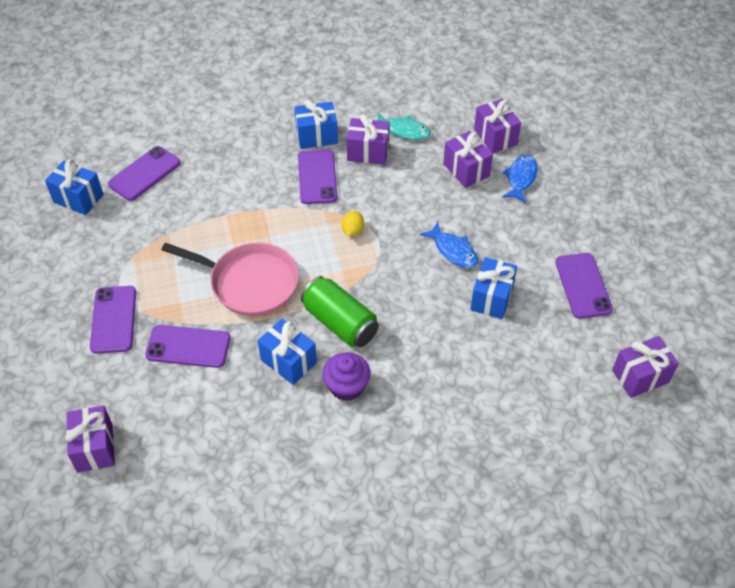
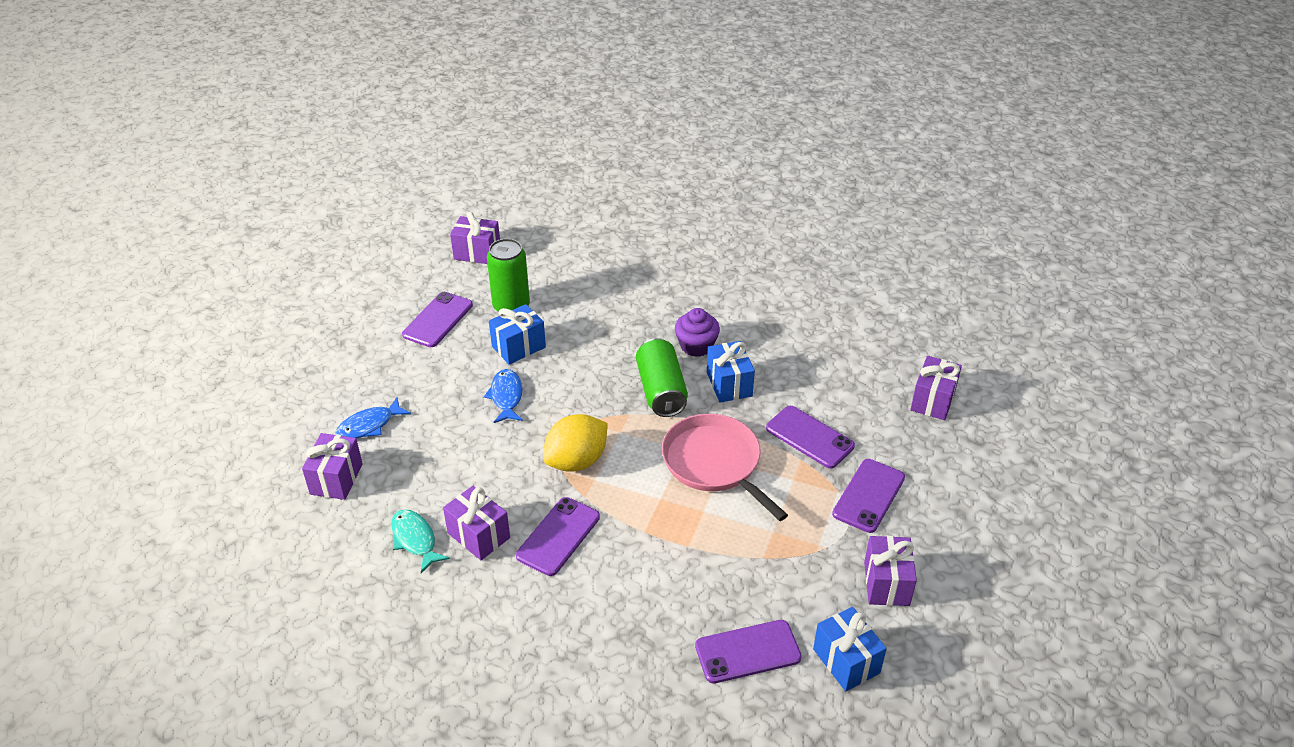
camera: 145 degrees left, 10 degrees down
(316, 136) = (512, 588): blue gift -> none
(352, 230) = (576, 461): yellow lemon -> yellow lemon, size x2.06
(466, 170) = (407, 461): purple gift -> purple gift (886, 583)
(542, 334) = (511, 306): none -> green can

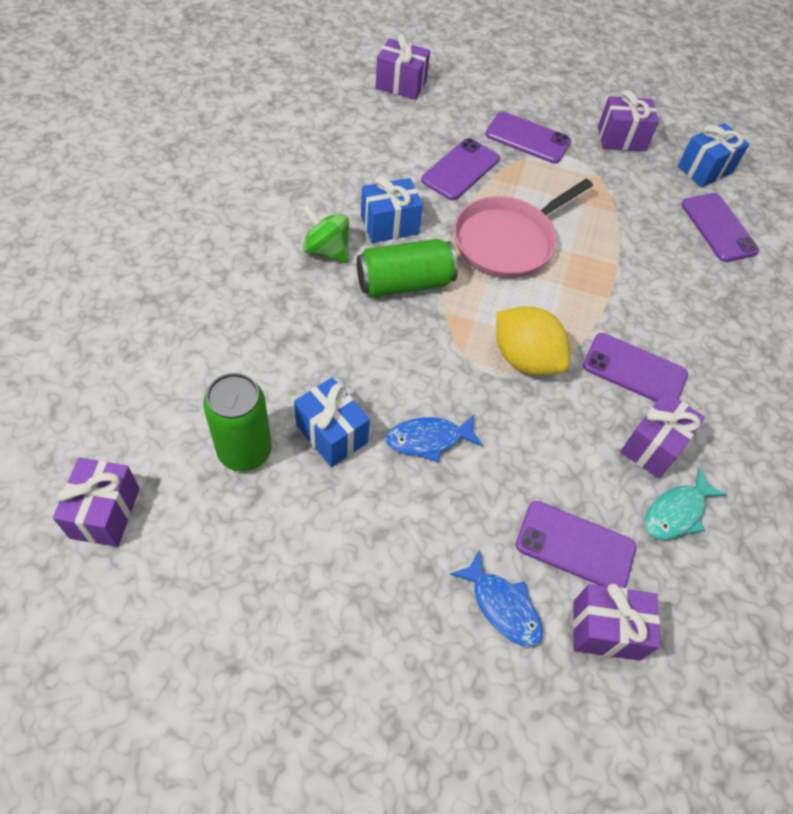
camera: 100 degrees left, 15 degrees up
(438, 320) = (271, 548): purple phone -> purple phone (575, 546)
(696, 346) = (326, 250): purple cupcake -> green spinning top

